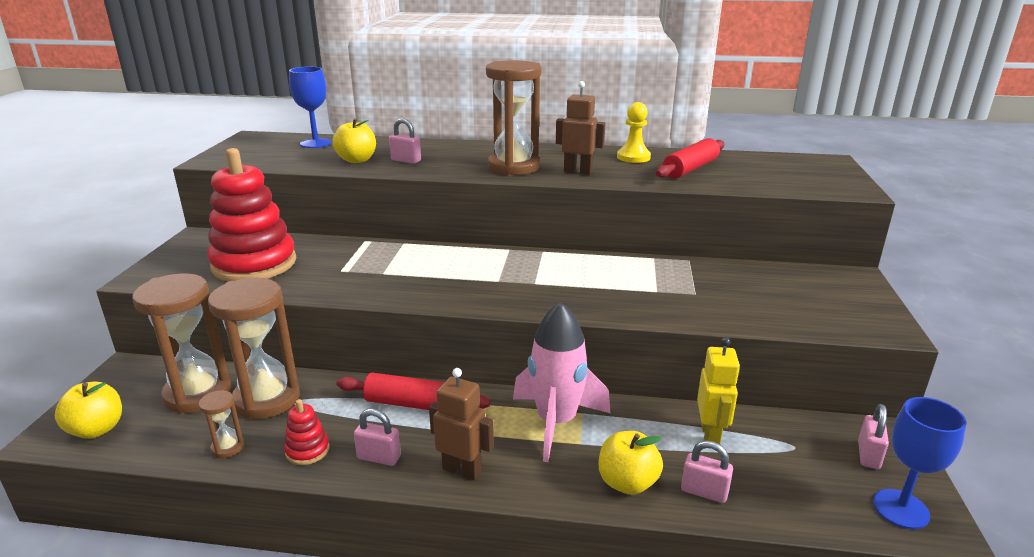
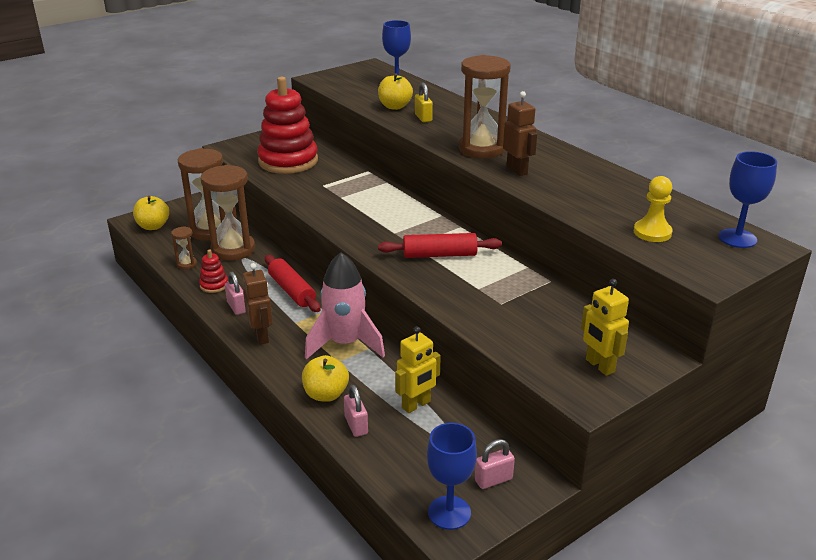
camera: 45 degrees right, 5 degrees up
(406, 160) = (423, 118): pink padlock -> yellow padlock
(633, 157) = (590, 175): yellow pawn -> yellow pawn (652, 232)
(690, 169) = (612, 202): red rolling pin -> red rolling pin (439, 255)
(806, 162) = (737, 238): none -> blue goblet
(843, 301) = (599, 366): none -> yellow robot

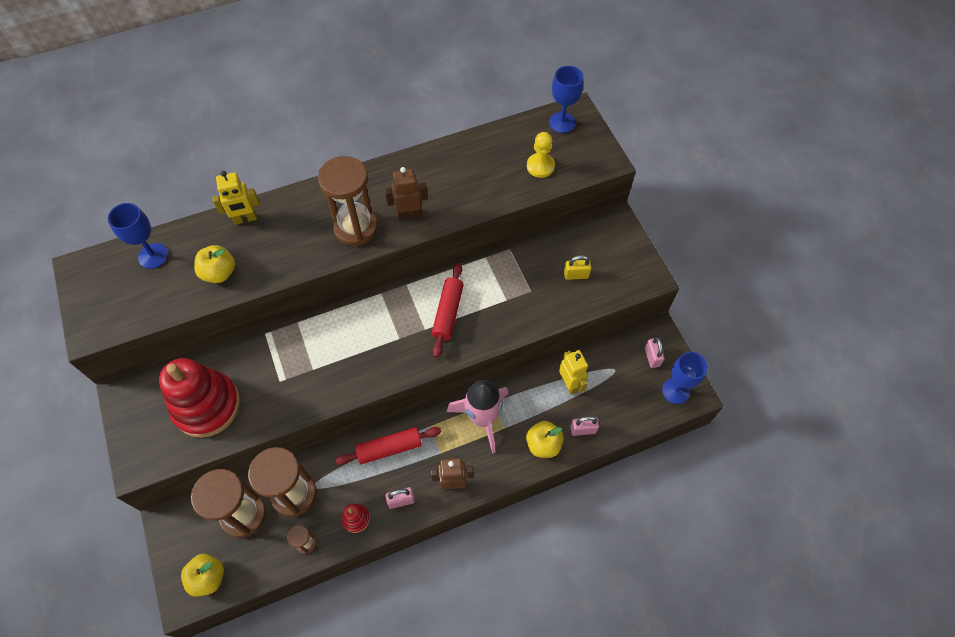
camera: 75 degrees left, 30 degrees up
(423, 118) = (261, 255): yellow padlock -> yellow padlock (576, 275)
(599, 366) = (618, 257): yellow robot -> yellow robot (245, 219)

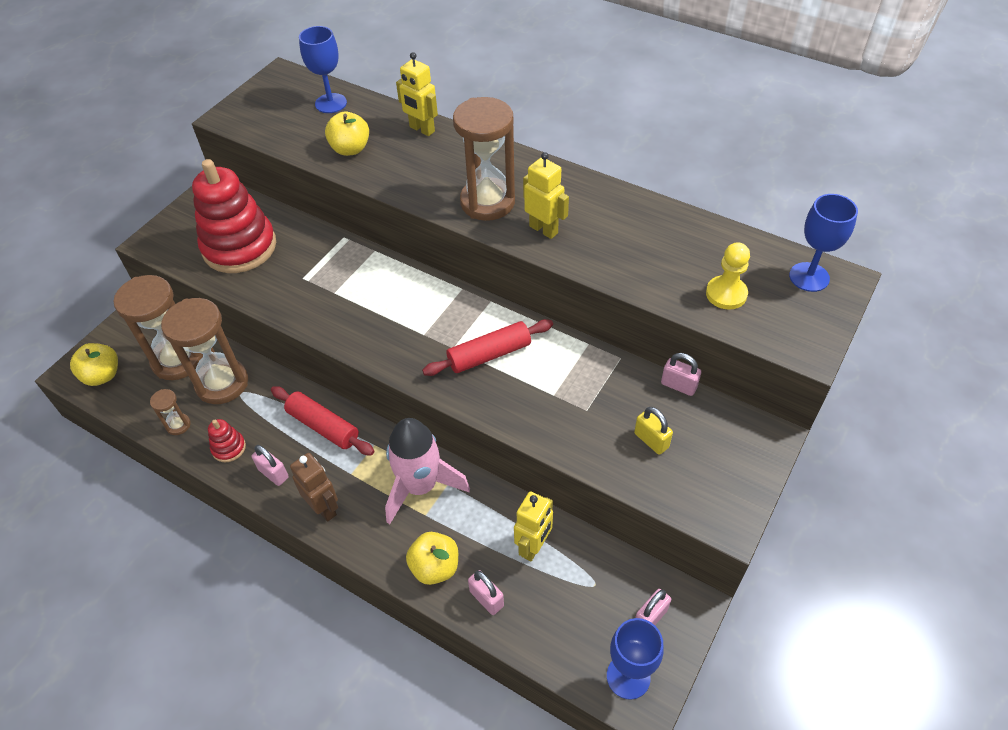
camera: 55 degrees right, 10 degrees down
(409, 215) = (543, 229): brown robot -> yellow robot
(552, 236) = (678, 385): none -> pink padlock

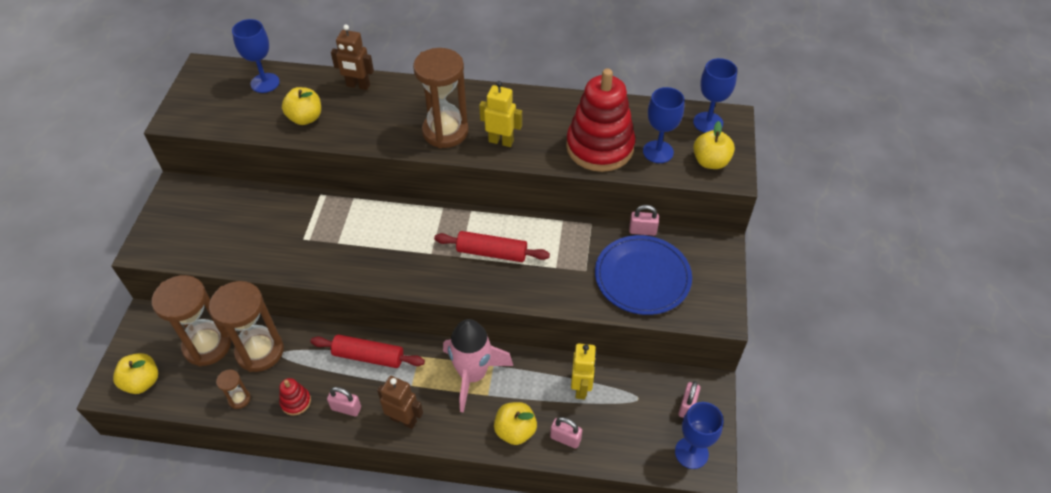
camera: 25 degrees left, 0 degrees up
(239, 247) = (231, 229): red stacking toy -> red stacking toy (599, 147)
(422, 129) = (358, 86): yellow robot -> brown robot
(489, 355) = (492, 253): red rolling pin -> red rolling pin turned 60 degrees clockwise
(651, 440) = (642, 277): yellow padlock -> blue plate
(726, 294) = (658, 152): yellow pawn -> blue goblet
(788, 325) = (710, 162): none -> yellow apple

